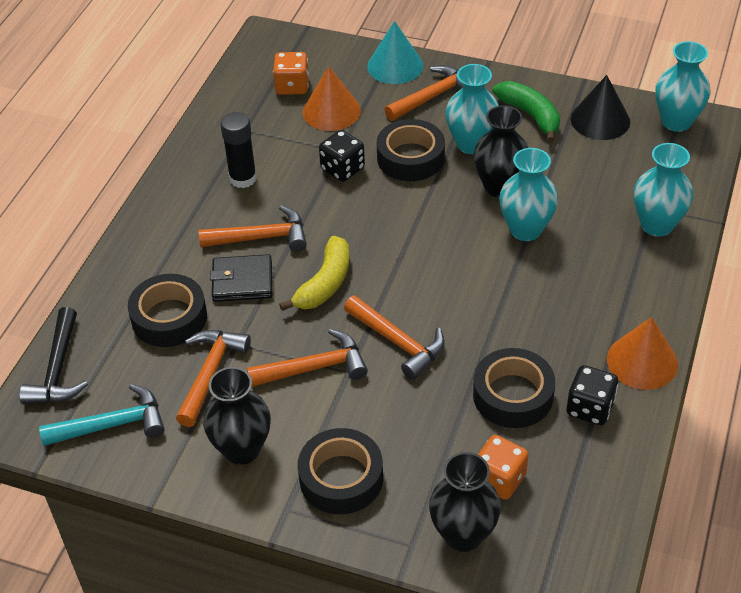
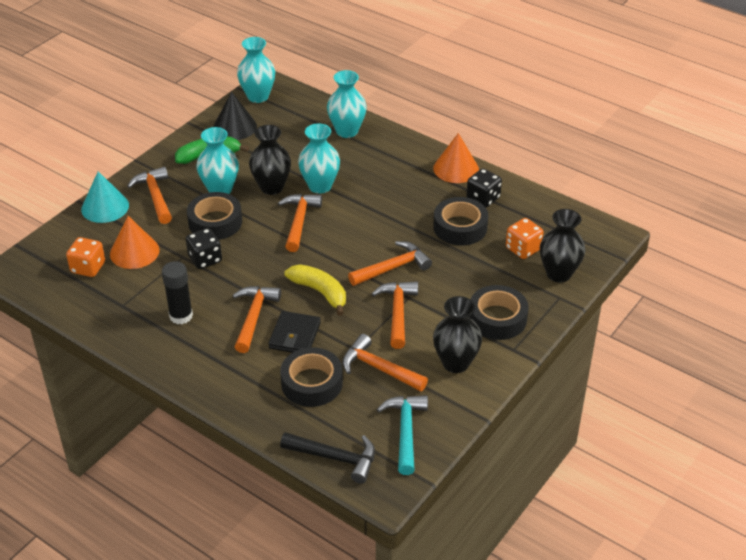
camera: 75 degrees left, 5 degrees down
(447, 229) = (299, 221): none -> orange hammer

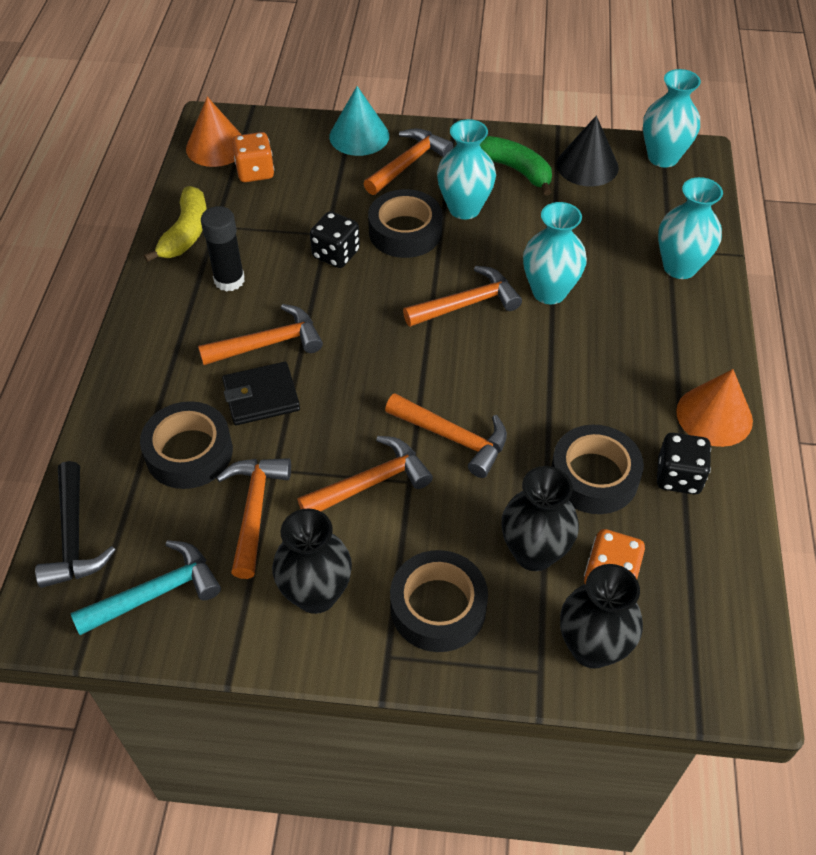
camera: 60 degrees right, 10 degrees up
(134, 252) = (305, 193): orange cone -> orange cone (216, 146)
(271, 187) = (507, 249): black vase -> black vase (534, 553)
(320, 292) = (354, 385): yellow banana -> yellow banana (186, 233)

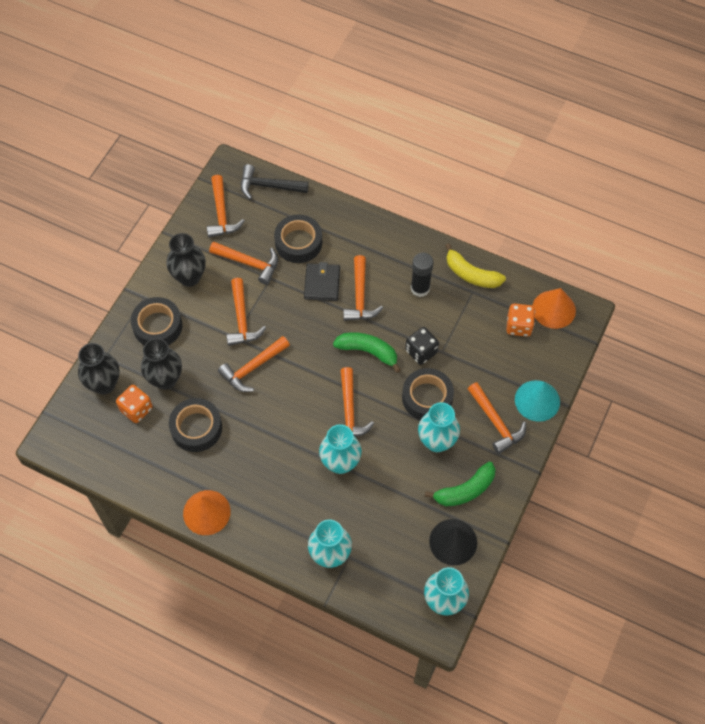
camera: 110 degrees right, 10 degrees up
(157, 592) = (222, 214): turquoise hammer -> orange hammer
(361, 309) = (368, 351): none -> green banana
(678, 476) = (176, 471): black dice -> none

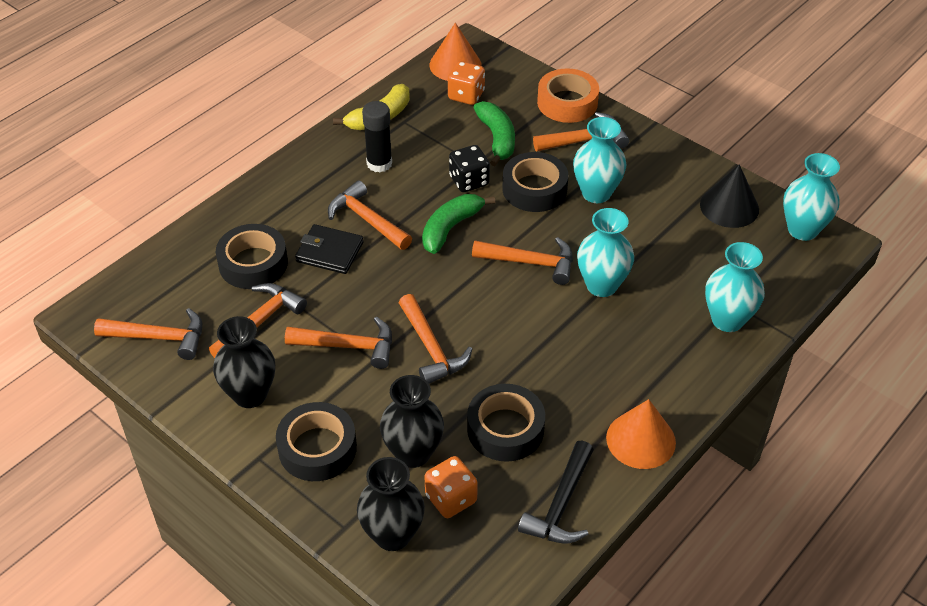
camera: 75 degrees left, 15 degrees down
(268, 186) = (142, 277): black hammer -> black hammer (561, 505)
(360, 297) = (367, 219): orange hammer -> orange hammer turned 150 degrees counterclockwise
(465, 490) = (666, 183): green banana -> green banana (497, 139)
(537, 400) = (567, 103): turquoise cone -> orange tape

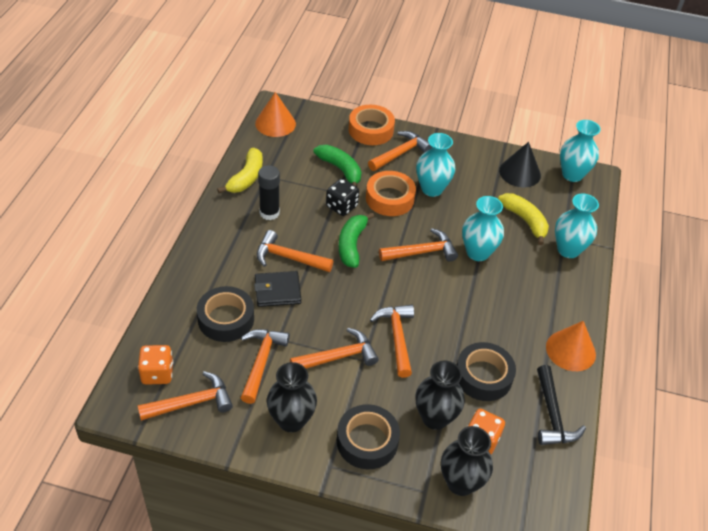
camera: 30 degrees left, 0 degrees up
(431, 348) = (397, 337): orange hammer -> orange hammer turned 135 degrees counterclockwise
(466, 95) = (298, 144): orange dice -> orange dice (157, 373)
(534, 189) = (390, 198): black tape -> orange tape
(693, 267) = (525, 221): none -> yellow banana

